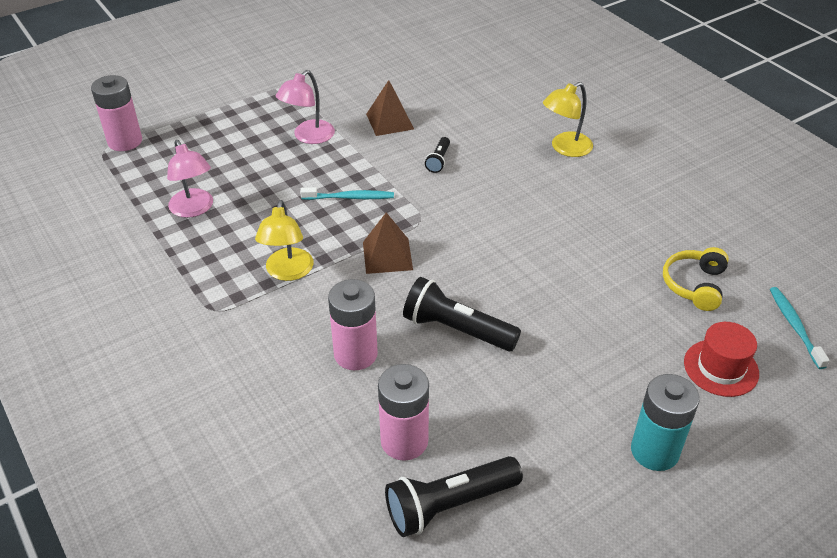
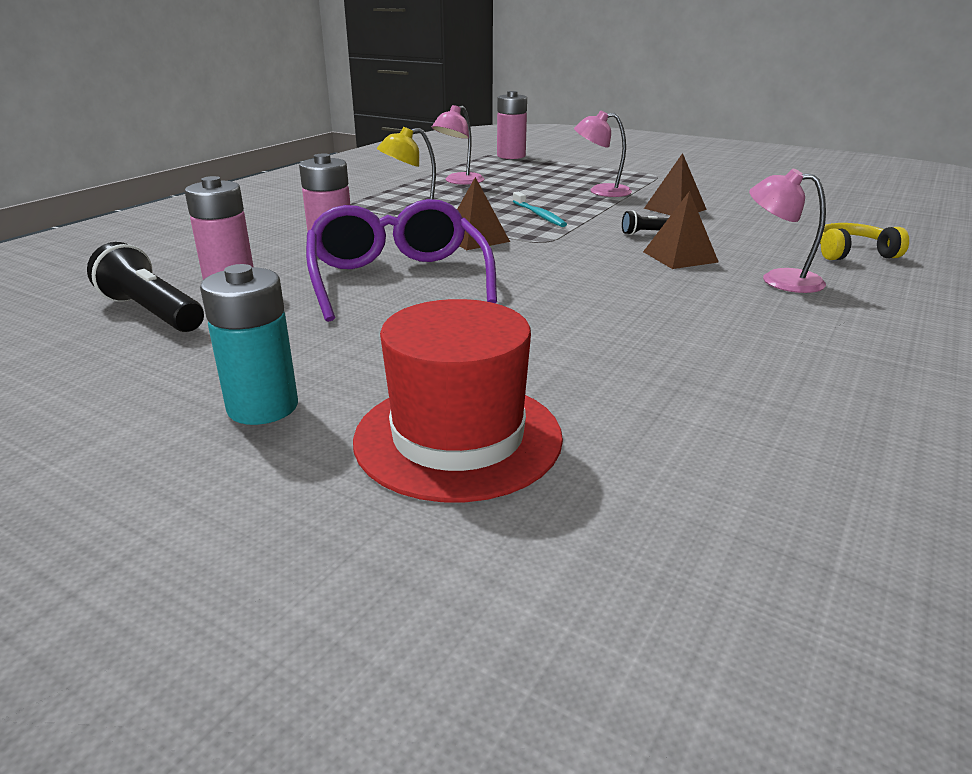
camera: 65 degrees right, 15 degrees down
(457, 329) = (397, 279): black flashlight -> purple glasses
(498, 168) = (680, 257): none -> brown pyramid
(565, 148) = (779, 280): yellow lamp -> pink lamp
(694, 285) = (621, 395): yellow headphones -> yellow headphones (853, 253)
(721, 368) = (458, 437): red hat -> red hat, size x1.69
(794, 326) = (623, 499): turquoise toothbrush -> none

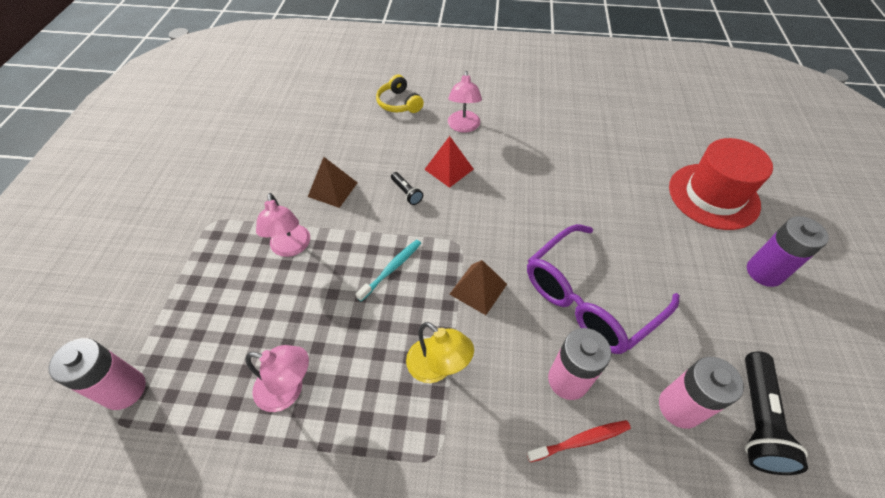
camera: 115 degrees left, 25 degrees up
(263, 407) = (764, 272): turquoise battery -> purple battery
(280, 242) = (581, 440): none -> red toothbrush
(680, 257) = (449, 169): brown pyramid -> red pyramid

